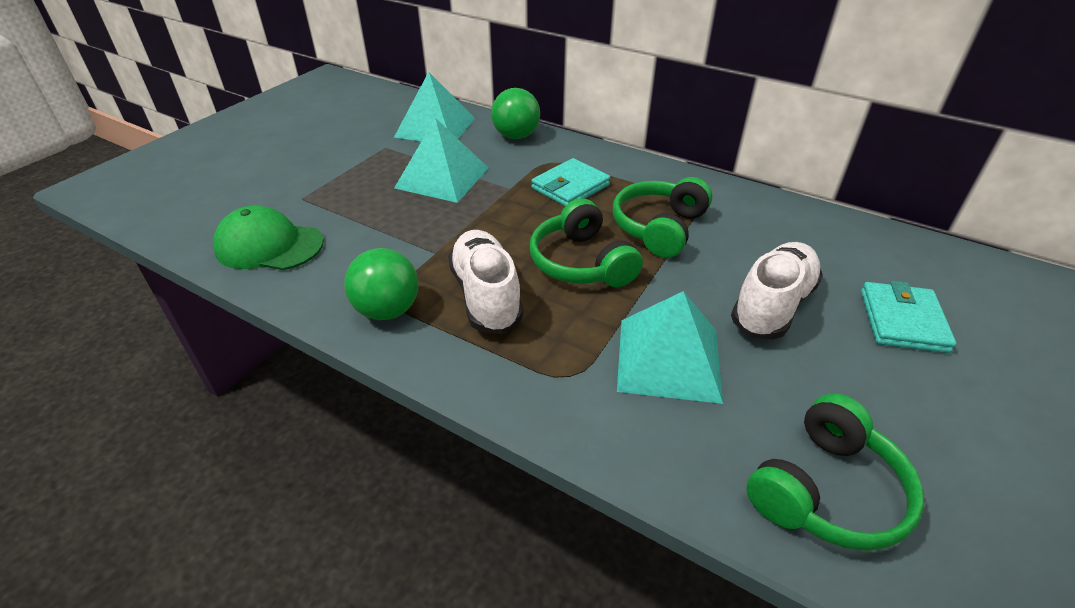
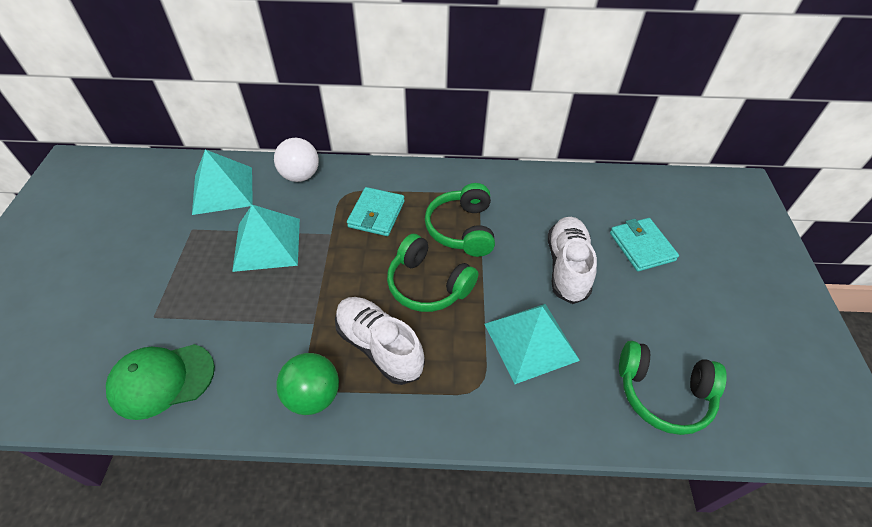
camera: 30 degrees left, 10 degrees up
(516, 136) = (300, 176): green ball -> white ball
(827, 491) = (663, 393): green headphones -> green headphones turned 90 degrees clockwise

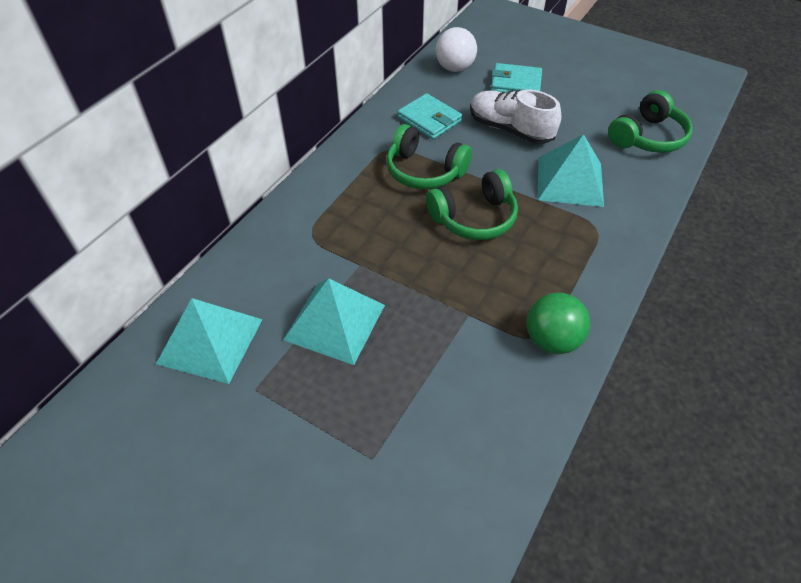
camera: 60 degrees left, 0 degrees up
(162, 380) = (469, 466): green cap -> none
(300, 176) = (249, 262): white ball -> white ball (454, 68)
(376, 214) = (359, 221): turquoise wallet -> turquoise wallet (429, 119)
(379, 346) = (523, 275): white shoe -> none

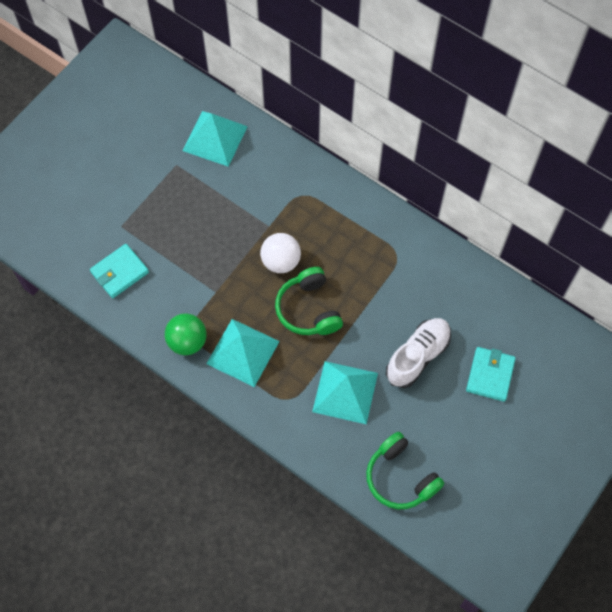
camera: 95 degrees right, 15 degrees up
(334, 322) = (220, 209): turquoise pyramid -> turquoise pyramid (242, 352)
(424, 171) = (366, 279): green headphones -> none
(429, 119) = (435, 290): turquoise wallet -> turquoise wallet (119, 272)
(454, 68) = (518, 322): white ball -> white ball (281, 261)

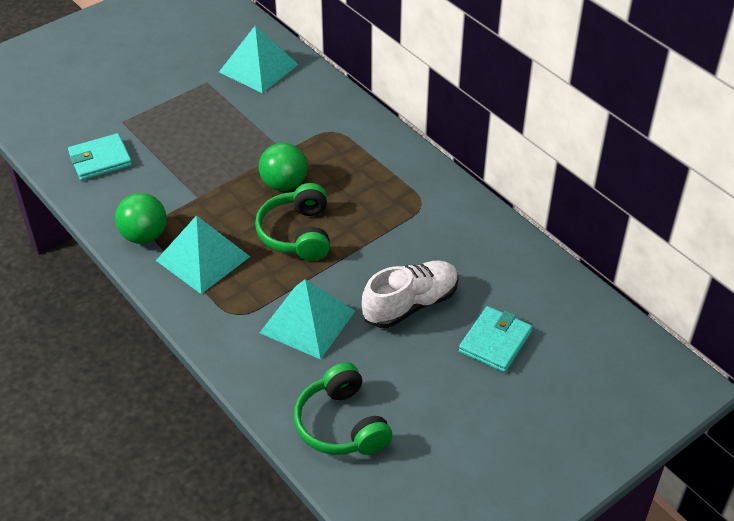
camera: 15 degrees right, 20 degrees down
(281, 261) = (284, 184): white ball -> green ball

